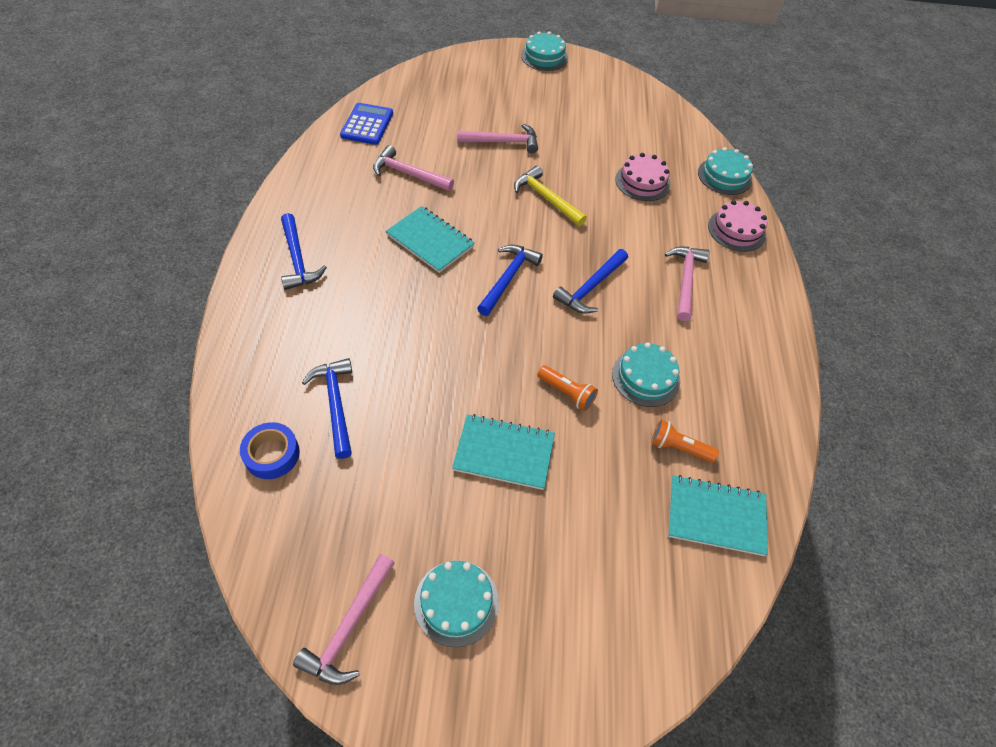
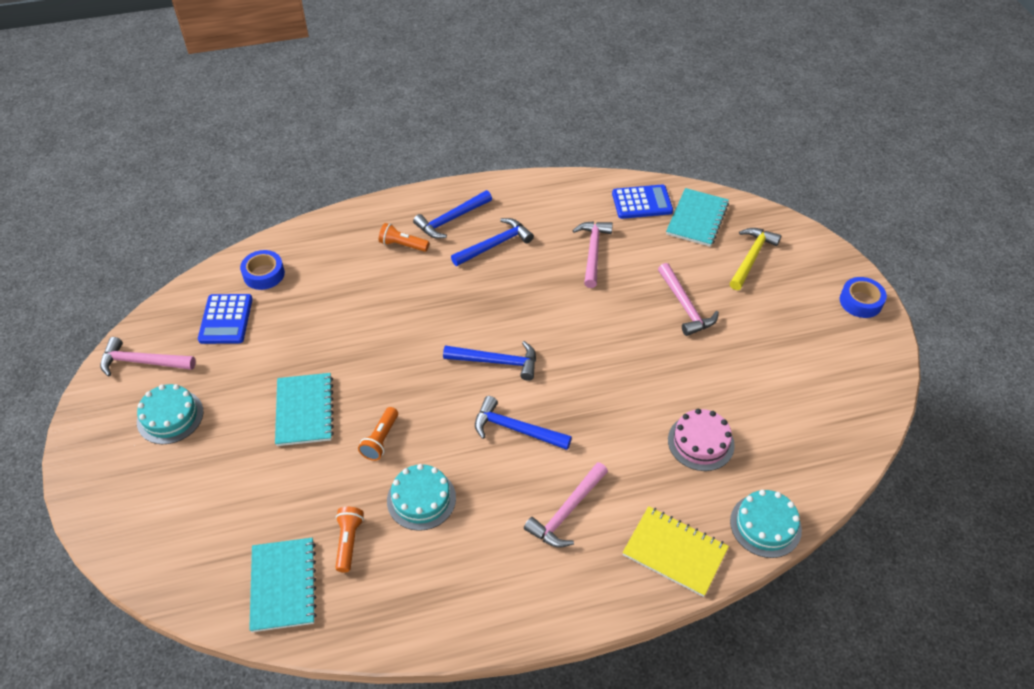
camera: 75 degrees right, 5 degrees down
(309, 309) = (402, 245): none -> orange flashlight
(326, 511) = (226, 319): none -> blue calculator
(336, 404) = (318, 292): blue hammer -> blue hammer (495, 245)
(430, 241) = (515, 293): turquoise notebook -> turquoise notebook (697, 219)
(544, 57) = (860, 302): turquoise cake -> blue tape
(546, 198) = (622, 363): yellow hammer -> yellow hammer (751, 258)
(685, 280) = (566, 512): pink hammer -> pink hammer turned 135 degrees clockwise
(736, 230) = (674, 552): pink cake -> yellow notebook

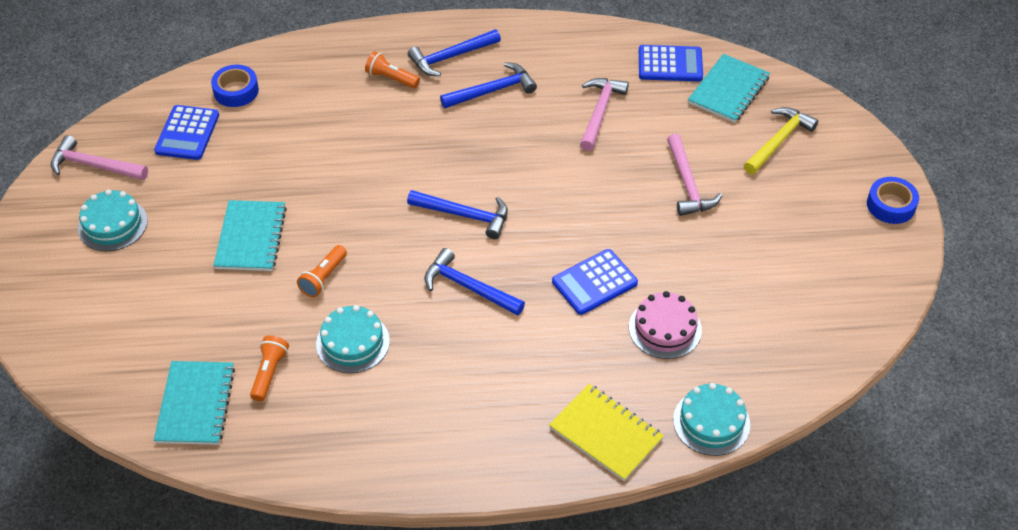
camera: 10 degrees right, 0 degrees up
(566, 512) = (501, 377): pink hammer -> none
(627, 408) = (594, 282): none -> blue calculator

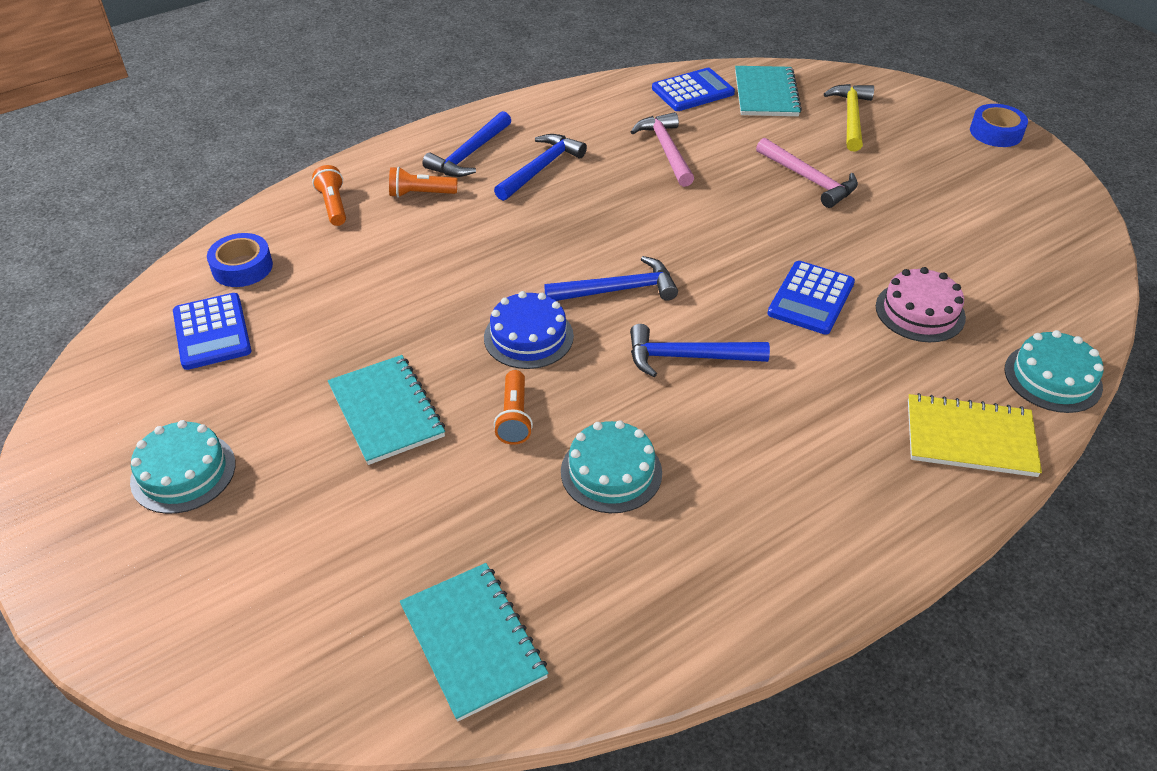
camera: 30 degrees left, 5 degrees down
(94, 165) = (106, 414): pink hammer -> none
(269, 373) = (539, 554): orange flashlight -> orange flashlight (333, 205)
(377, 224) = (528, 337): none -> blue cake

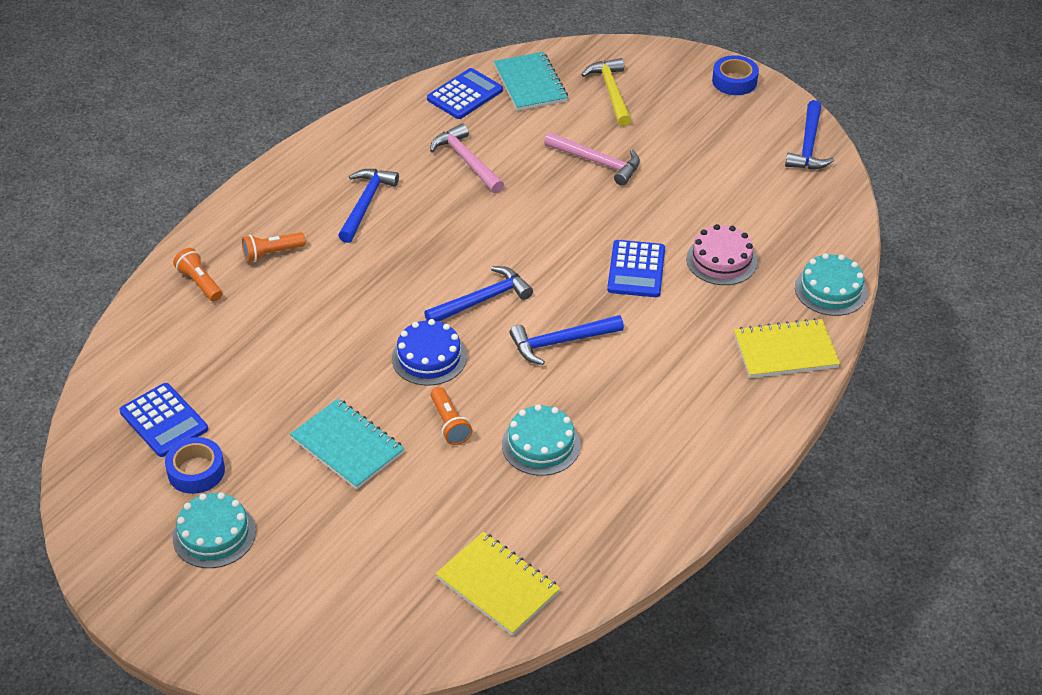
camera: 20 degrees left, 0 degrees up
(242, 267) = (153, 359): blue tape -> blue tape (196, 471)
(469, 154) = (295, 205): blue hammer -> blue hammer (808, 145)
(473, 641) = (497, 585): turquoise notebook -> yellow notebook

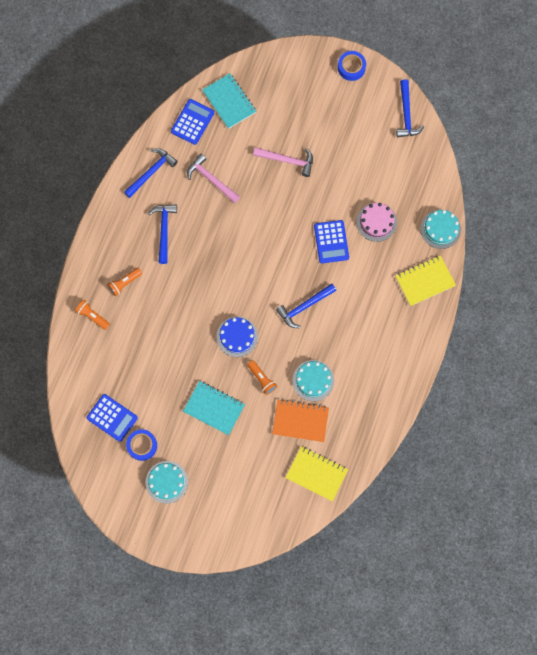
camera: 15 degrees left, 30 degrees up
(482, 300) = (253, 287): blue hammer -> blue hammer (151, 172)
(496, 498) = (300, 421): none -> orange notebook
(611, 92) = (280, 97): yellow hammer -> none

